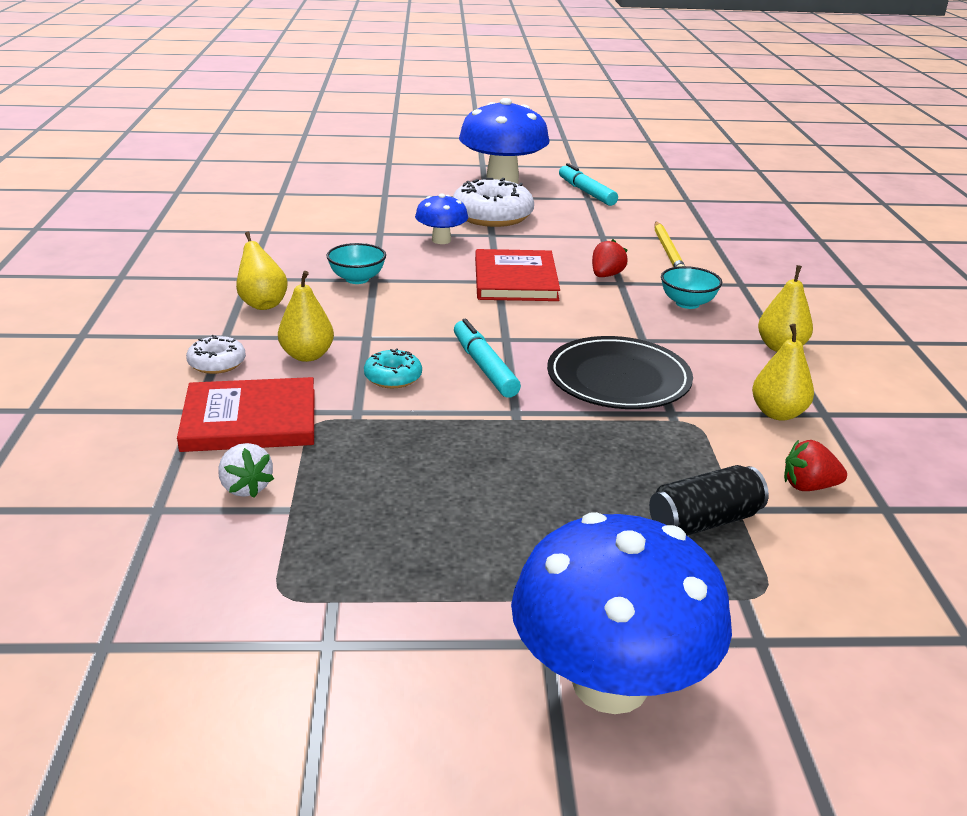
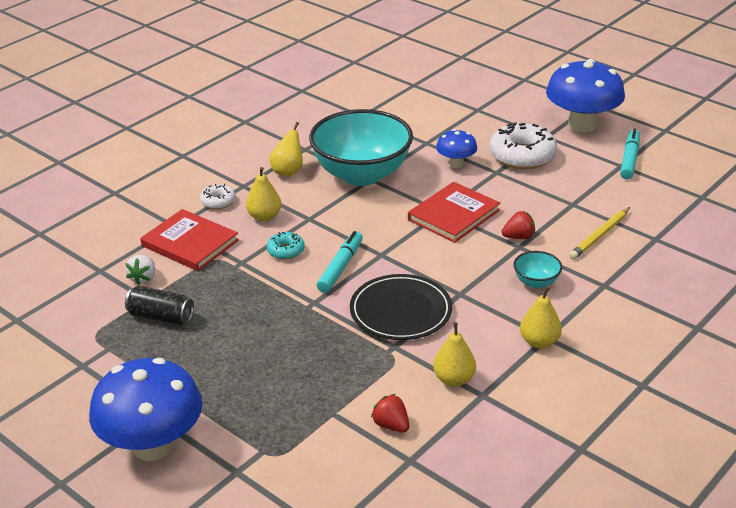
camera: 45 degrees right, 5 degrees up
(357, 279) = (361, 174): turquoise bowl -> turquoise bowl, size x2.42
(704, 521) = (306, 409): black can -> black can (161, 317)

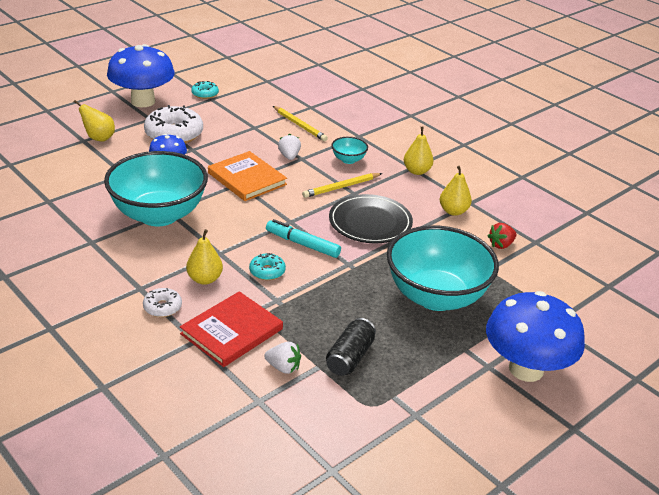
camera: 85 degrees left, 0 degrees up
(269, 371) = (436, 296): none -> turquoise bowl
(288, 171) = (129, 257): yellow pear -> yellow pear (99, 138)
(453, 215) = (247, 179): red book -> orange book
(468, 282) = (341, 187): none -> yellow pencil
(518, 237) = (289, 156): red strawberry -> white strawberry
(629, 159) = (205, 94): turquoise marker -> turquoise donut

